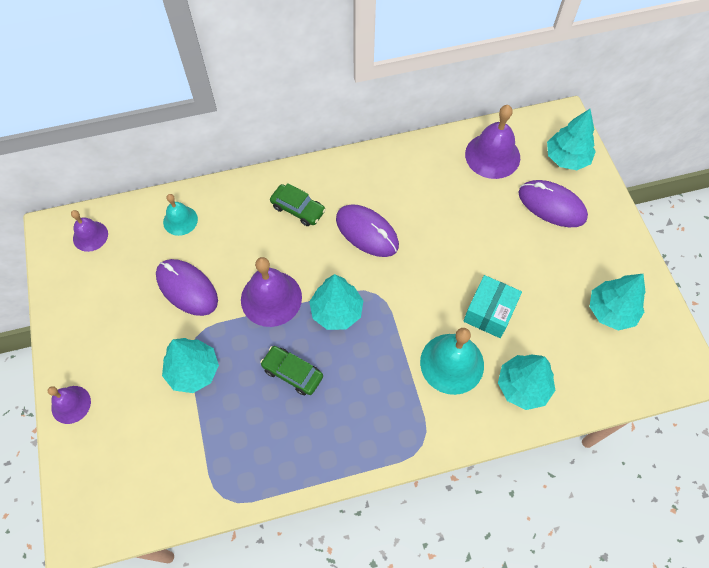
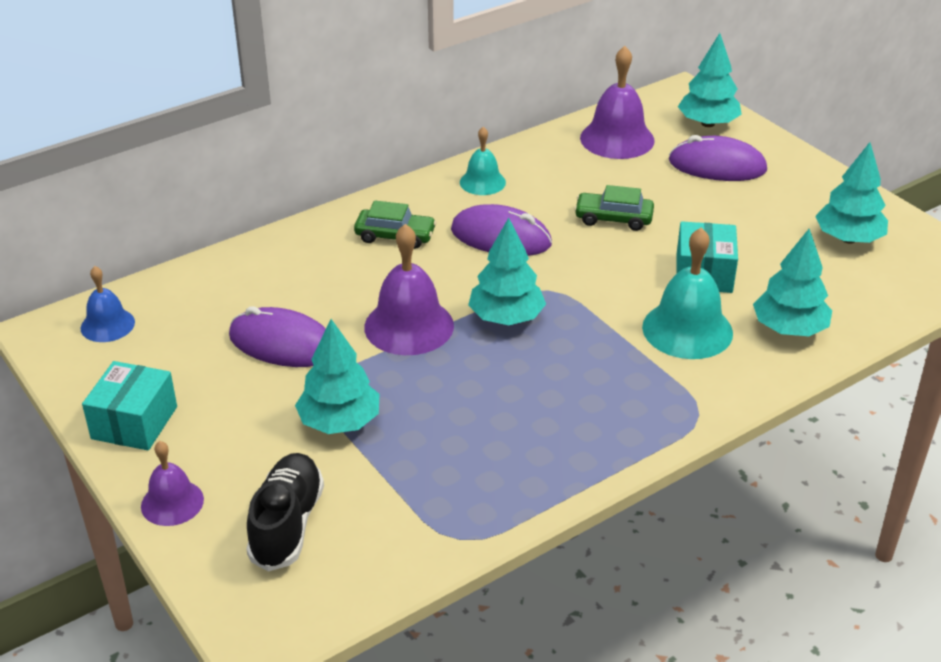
camera: 20 degrees left, 25 degrees down
(74, 328) = (134, 423): none -> turquoise box
(90, 236) = (107, 325): purple bell -> blue bell
(128, 447) = (287, 524): none -> black shoe
(180, 220) = (234, 281): turquoise bell -> turquoise bell (482, 182)
(292, 373) = (482, 390): green car -> green car (613, 219)

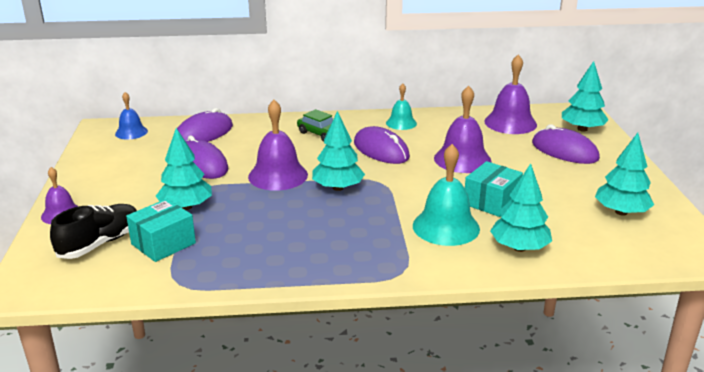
camera: 30 degrees right, 10 degrees down
(134, 423) = (90, 175): turquoise box -> turquoise box (163, 243)
(224, 290) = (203, 133): none -> purple mouse
(613, 219) = (462, 159): green car -> purple bell

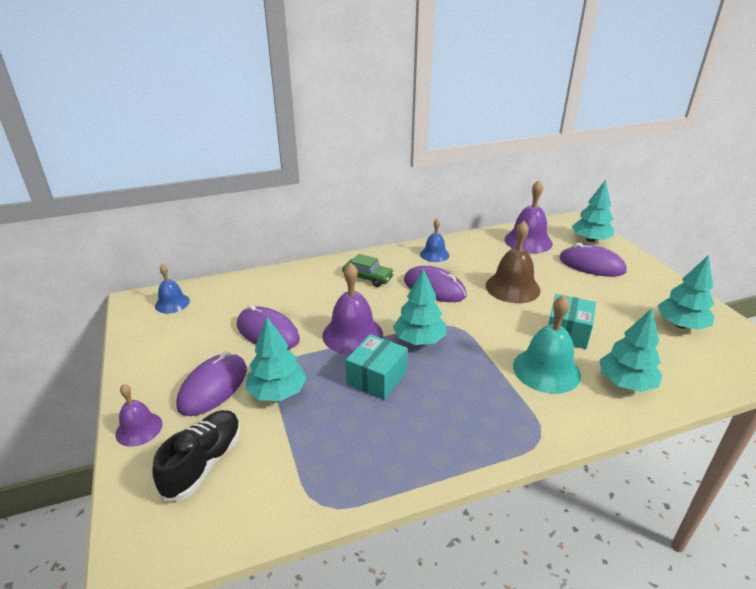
camera: 15 degrees left, 5 degrees up
(163, 243) = (276, 449): turquoise box -> turquoise box (377, 378)
(203, 133) = (250, 294): purple mouse -> purple mouse (213, 387)
(401, 123) = (434, 254): turquoise bell -> blue bell
(462, 159) = (512, 287): purple bell -> brown bell

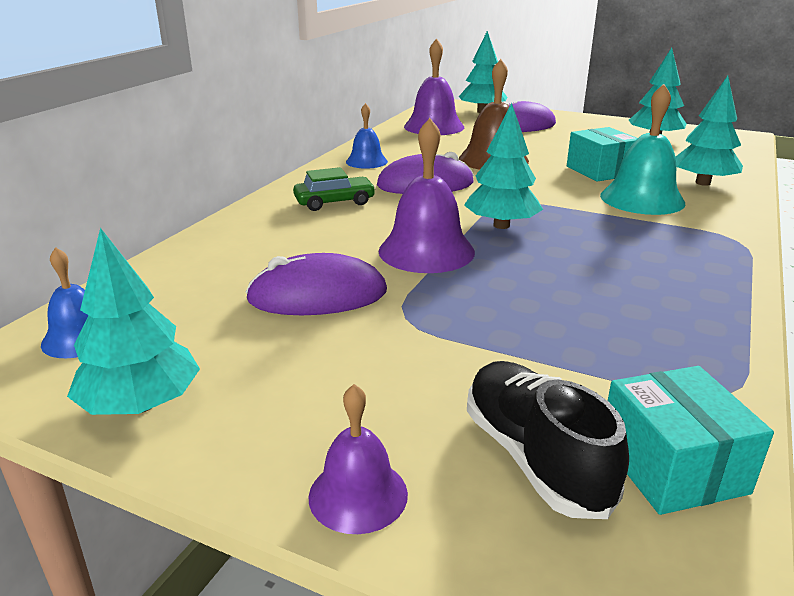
camera: 45 degrees left, 5 degrees down
(213, 387) = (366, 382): purple mouse -> none
(277, 392) = (460, 338): turquoise tree -> turquoise tree (141, 404)
(377, 378) = (532, 271): turquoise box -> turquoise box (672, 466)

